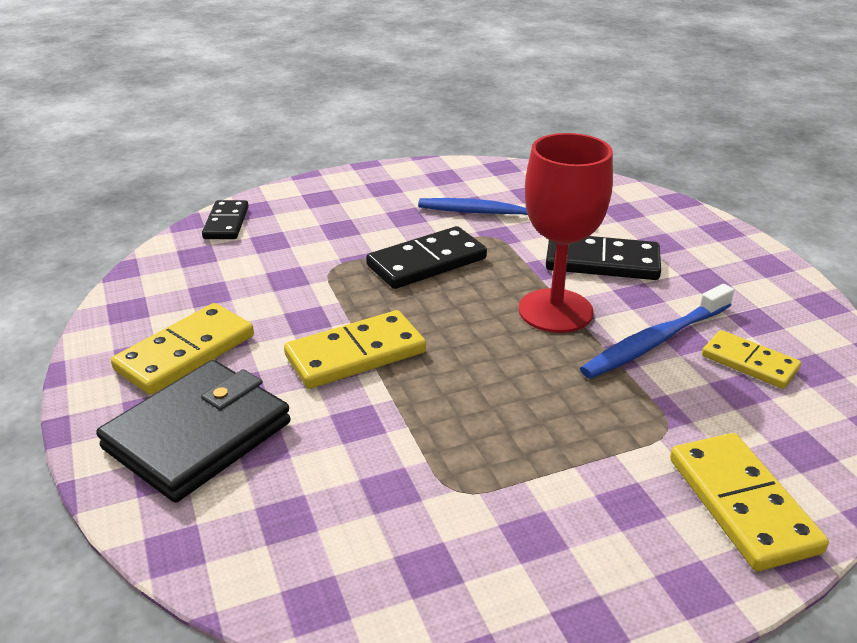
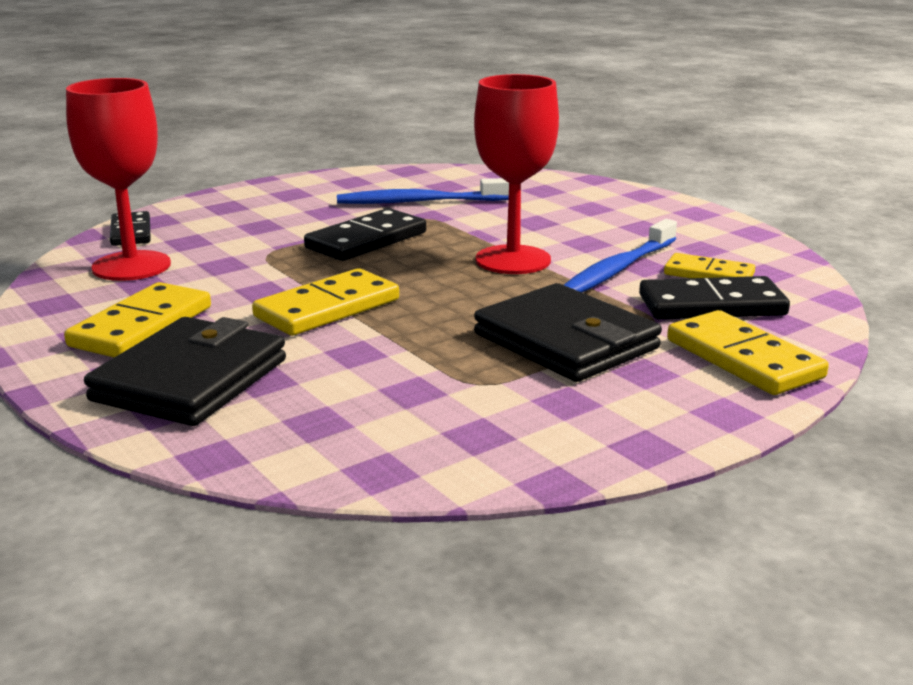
camera: 15 degrees left, 10 degrees down
(209, 269) = (131, 266): none -> red goblet
(565, 442) = (566, 341): none -> black wallet
(602, 262) = (541, 224): black domino -> black domino (711, 305)

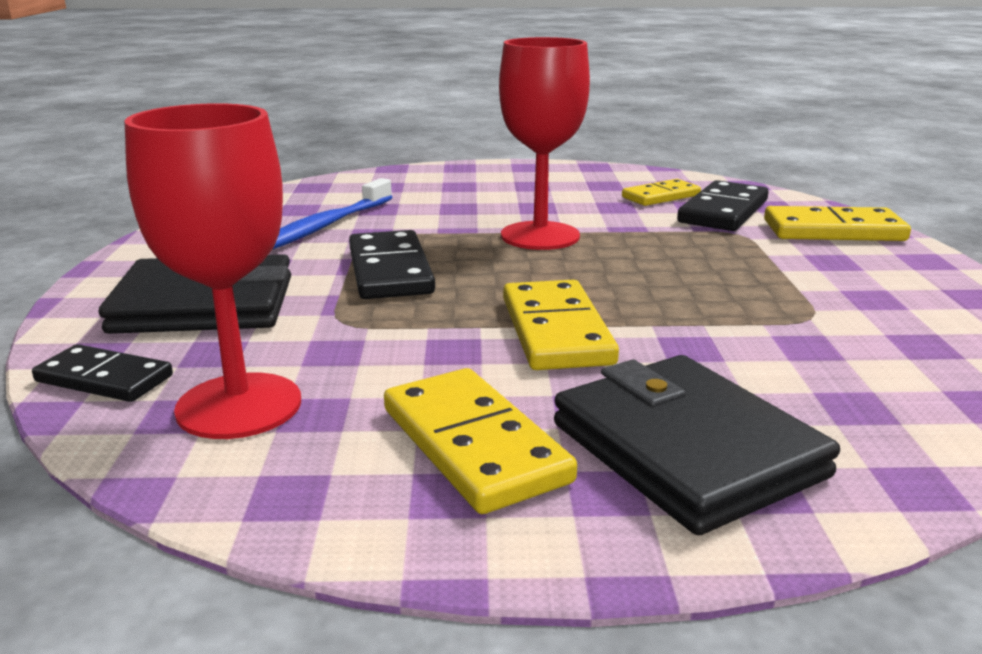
camera: 55 degrees left, 0 degrees up
(566, 341) = (748, 266): black wallet -> black wallet (204, 304)
(617, 269) = (614, 214): blue toothbrush -> none

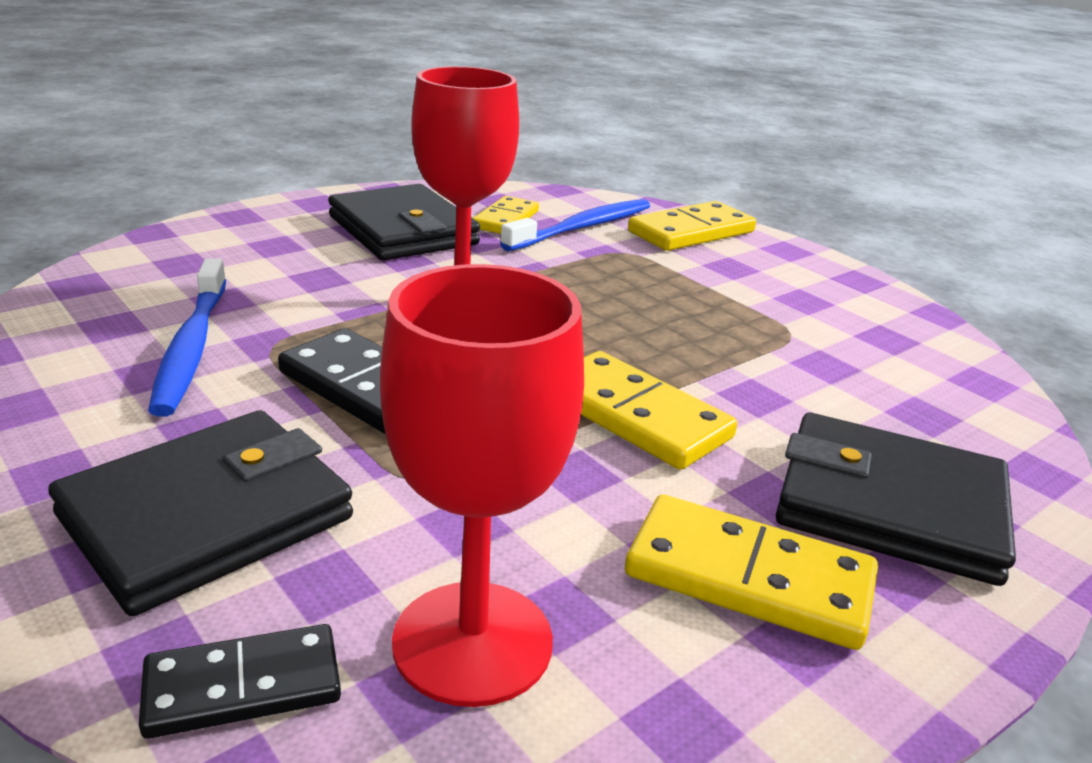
camera: 40 degrees left, 5 degrees up
(563, 191) = (403, 230): none -> black wallet
(723, 211) = (582, 228): black domino -> blue toothbrush

